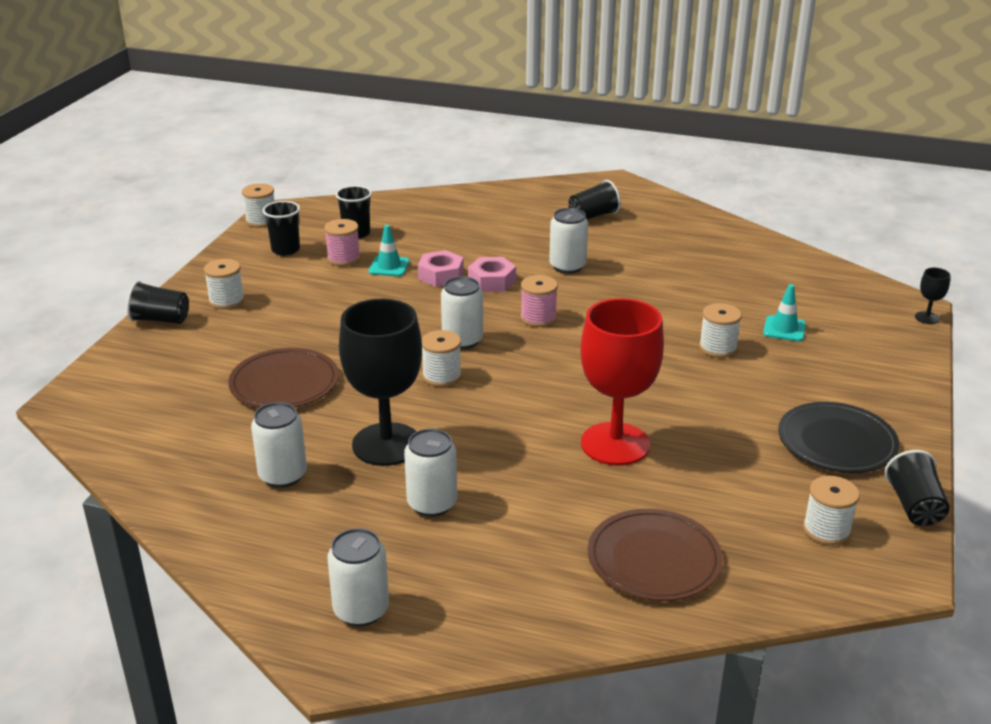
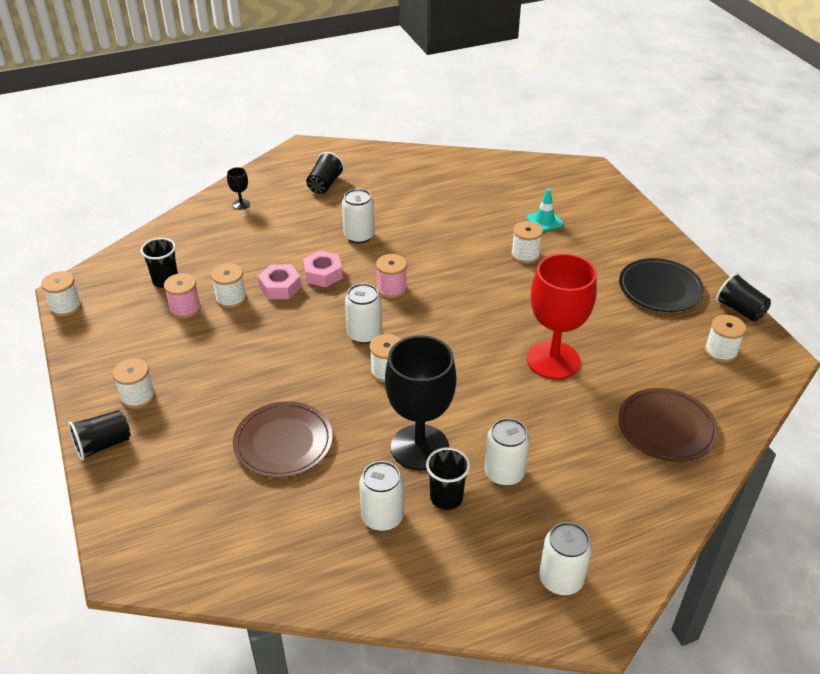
camera: 40 degrees left, 10 degrees up
(285, 250) = (125, 324): black cup -> black cup (446, 497)
(389, 267) = (231, 298): turquoise traffic cone -> white spool
(927, 318) = (606, 174): black goblet -> black goblet (241, 204)

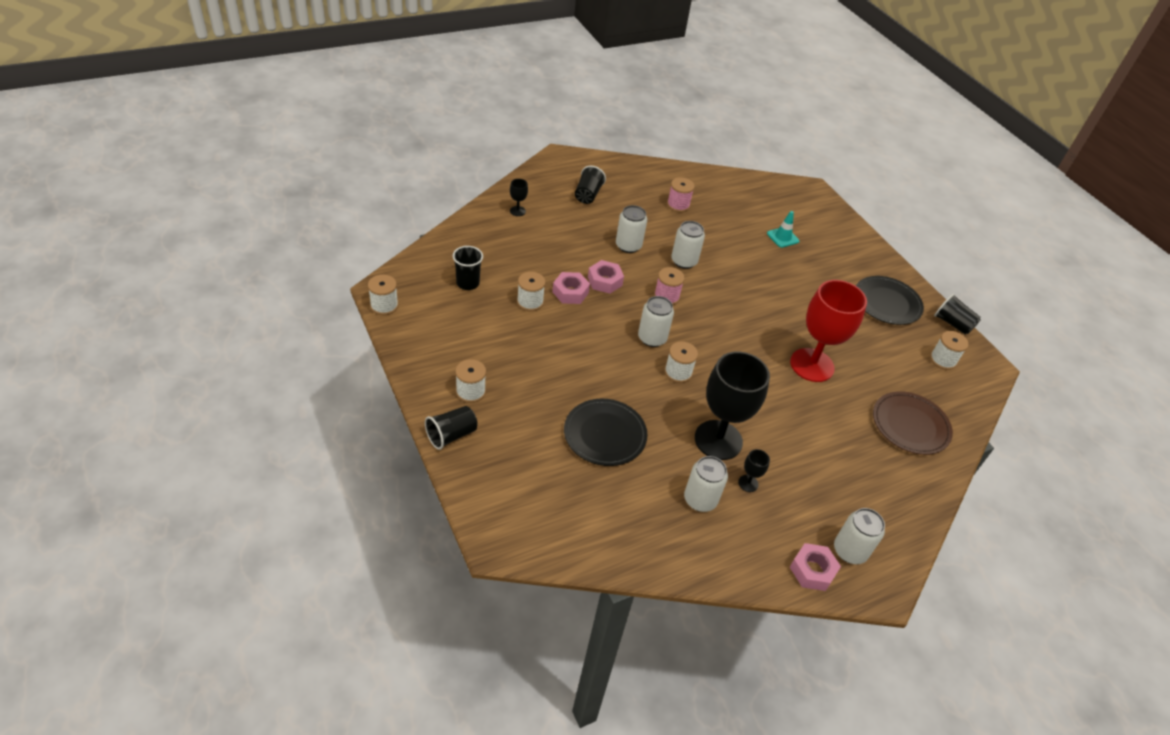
camera: 10 degrees left, 5 degrees up
(185, 309) = (492, 310): pink spool -> pink spool (678, 205)
(283, 442) = (605, 434): brown plate -> black plate
(446, 497) = (748, 483): black cup -> black goblet
(504, 473) = (790, 463): white can -> white can (684, 261)
(508, 603) = (812, 570): none -> pink nut
(525, 255) = (772, 268): white spool -> none

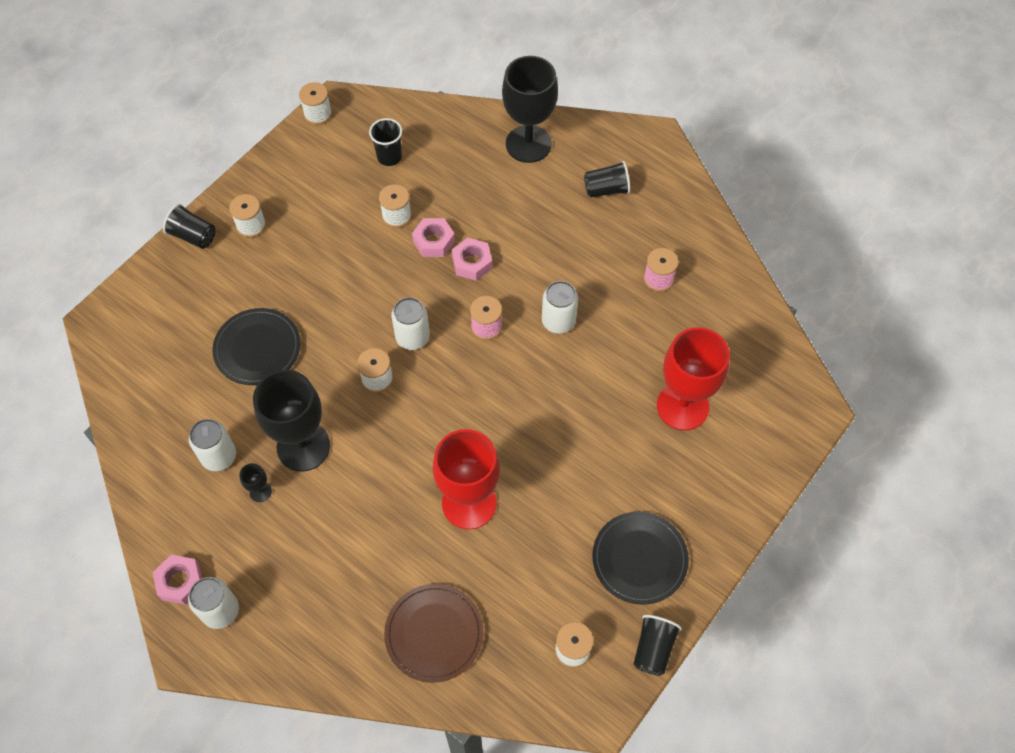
camera: 70 degrees right, 15 degrees up
(517, 211) = (528, 144): black goblet -> black goblet, size x2.48
(628, 246) = (545, 260): white can -> none
(782, 237) = (682, 406): turquoise traffic cone -> red goblet

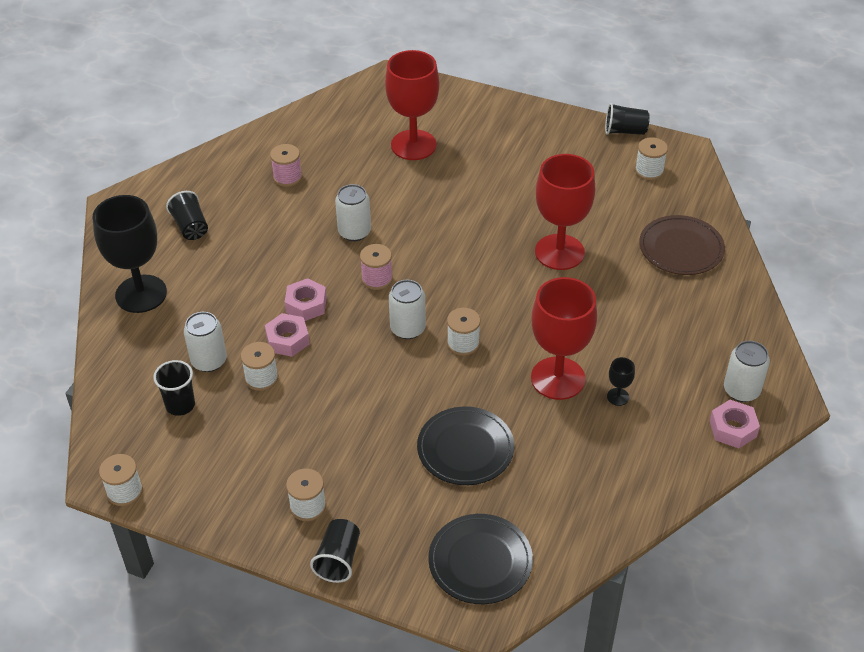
camera: 105 degrees left, 15 degrees down
(219, 456) = (598, 441): white can -> white can (209, 361)
(303, 446) = (558, 378): black goblet -> red goblet
(639, 559) = (558, 148): black plate -> black plate (480, 561)

